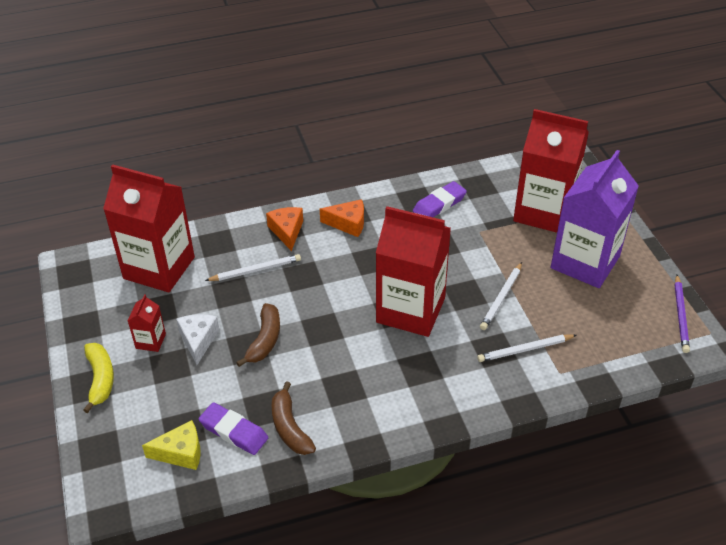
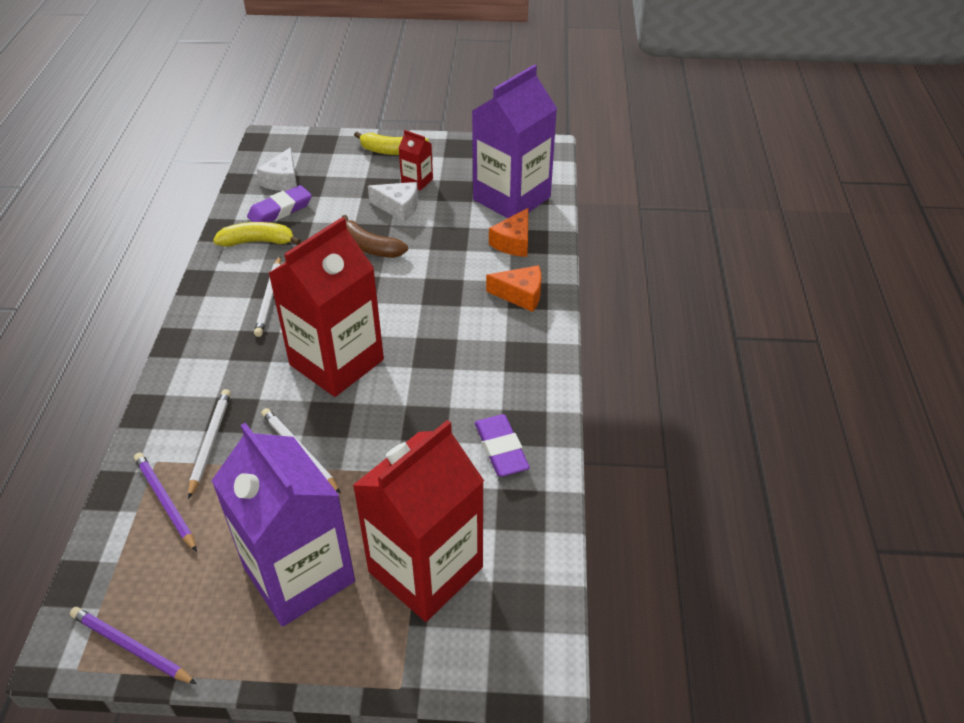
camera: 110 degrees right, 0 degrees up
(159, 268) = (511, 198): red carton -> purple carton
(181, 452) = (283, 180): yellow cheese -> white cheese
(255, 270) = (471, 259): white pencil -> white pencil (269, 298)
(289, 427) = (257, 242): brown banana -> yellow banana
(348, 223) = (508, 348): orange cheese -> orange cheese (513, 242)
(585, 350) = (166, 502): none -> purple pencil

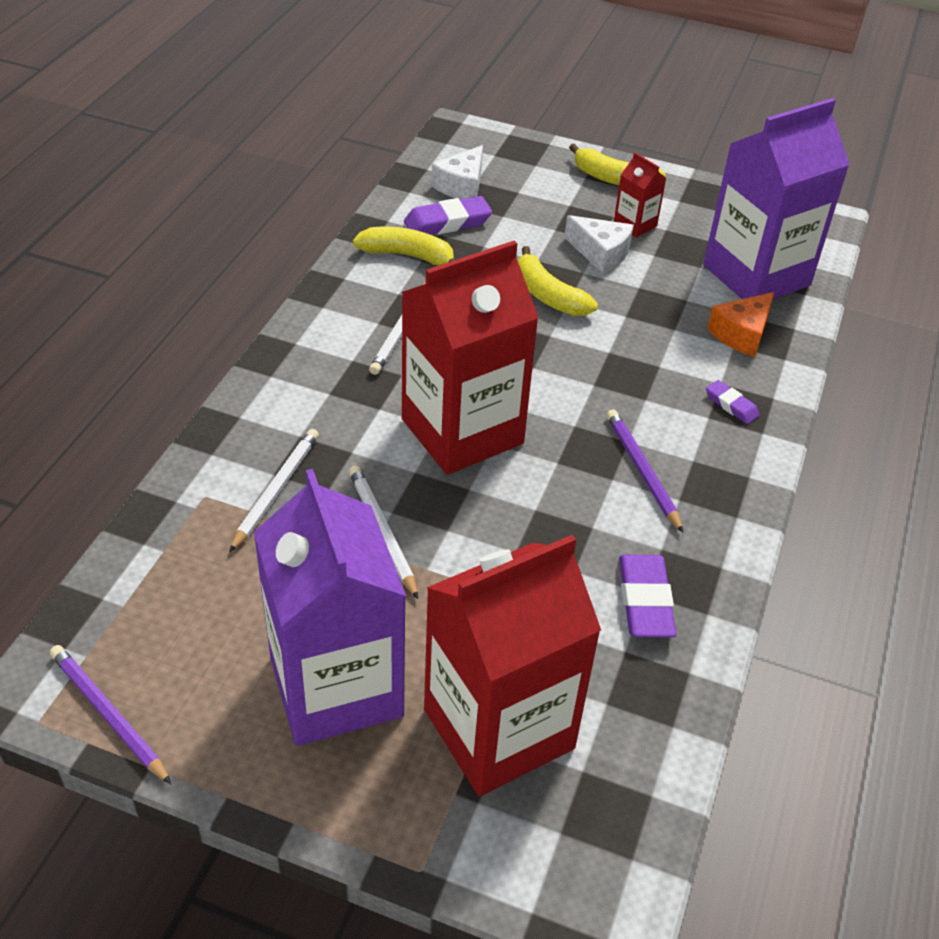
camera: 15 degrees right, 0 degrees up
(166, 502) = (201, 549): purple pencil -> purple pencil (642, 471)
(370, 247) = (548, 295): brown banana -> yellow banana
(520, 295) = (731, 405): orange cheese -> purple eraser

